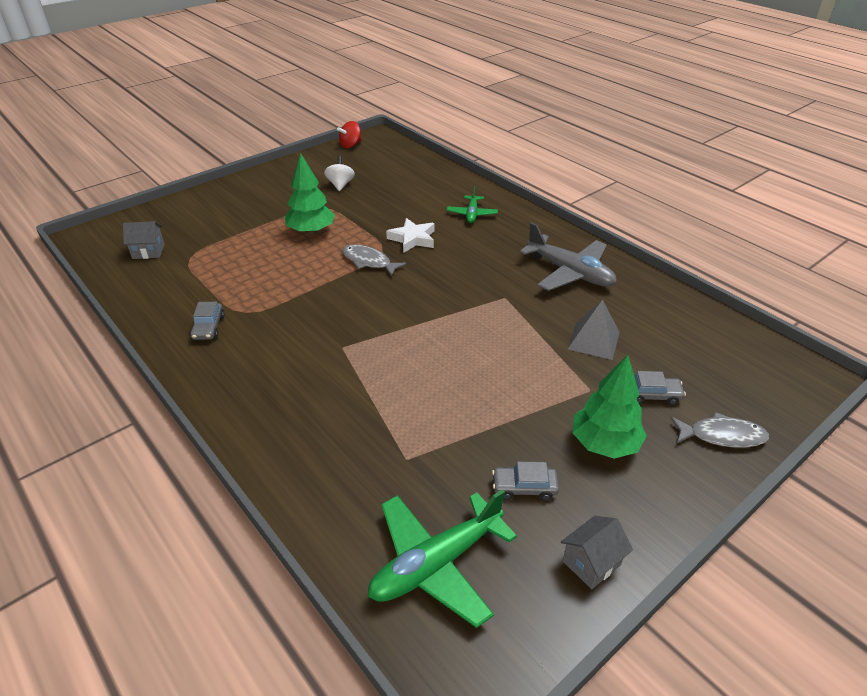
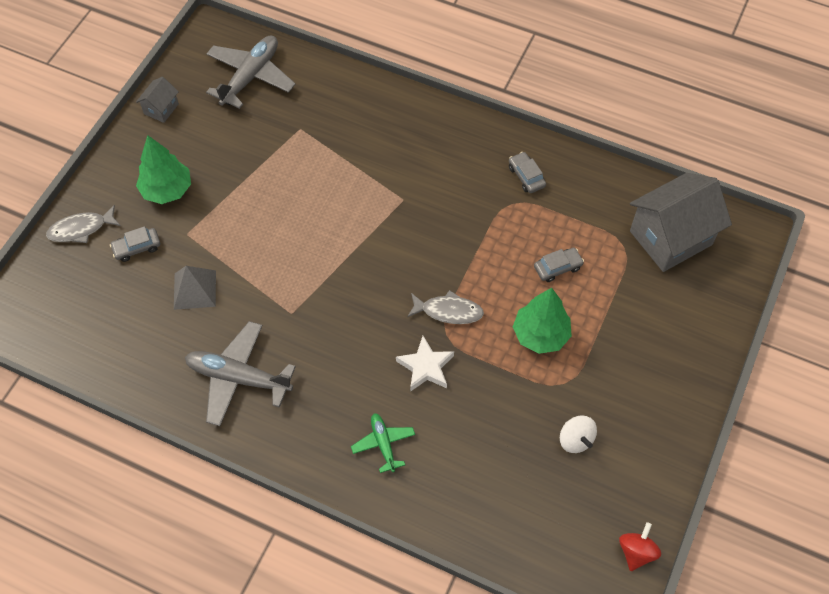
camera: 155 degrees right, 20 degrees up
(148, 251) = (670, 238): grey house -> grey house, size x2.16
(436, 563) = (250, 77): green plane -> grey plane
(524, 487) = (214, 138): grey car -> grey car (557, 267)

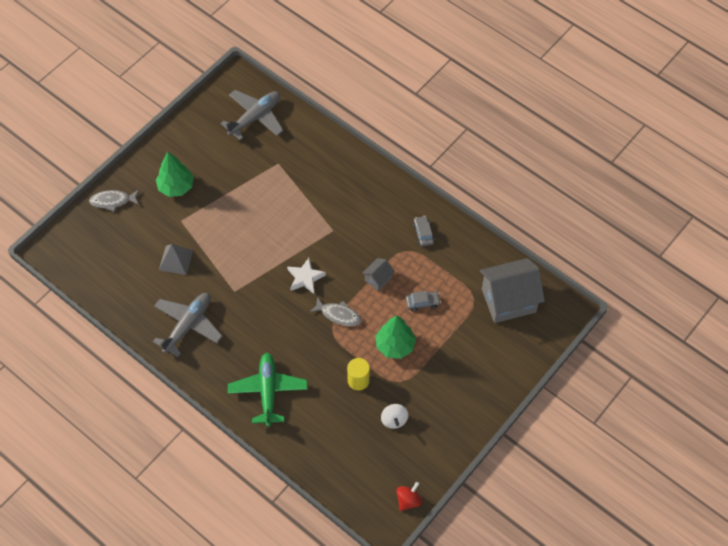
camera: 15 degrees right, 0 degrees up
(137, 248) = (146, 222): grey car -> none
(161, 109) = (187, 127): grey house -> grey house (378, 279)
(239, 378) = (188, 326): grey plane -> grey plane turned 90 degrees clockwise
(383, 444) = (268, 391): green plane -> green plane, size x1.82
(426, 367) = (311, 348): white star -> white star (305, 278)
(506, 396) = (358, 380): none -> yellow cylinder

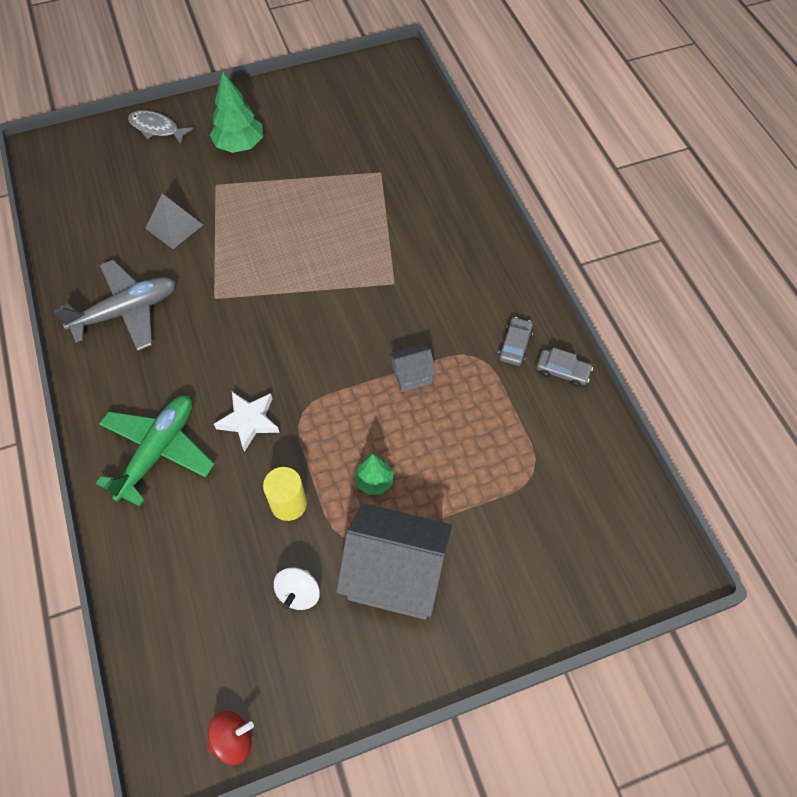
camera: 30 degrees right, 0 degrees up
(255, 117) = (389, 110): grey plane -> none
(305, 278) = (316, 326): white star -> white star (249, 421)
(338, 315) = (325, 396): grey fish -> none
(395, 345) = (374, 481): green tree -> green tree, size x0.59
(422, 302) = (453, 440): grey car -> grey car (562, 371)
(508, 300) = (585, 503): grey house -> grey house (395, 575)

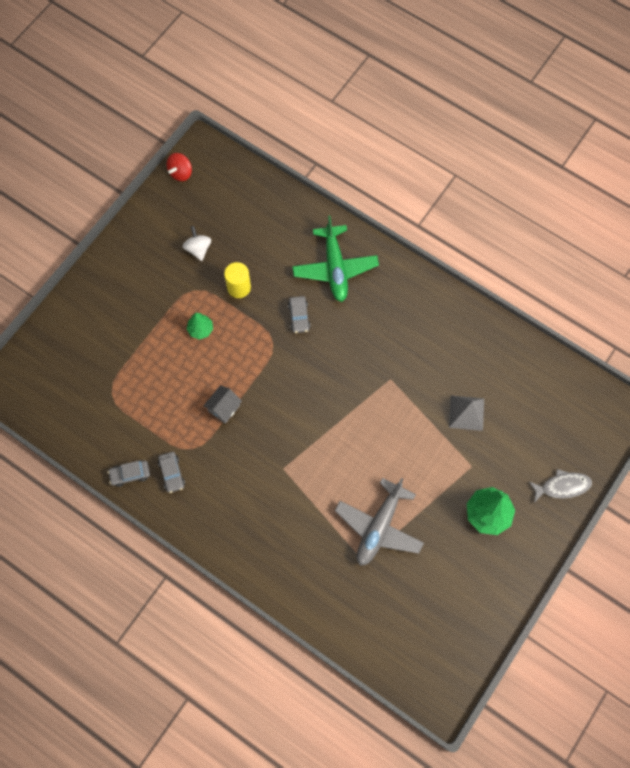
camera: 145 degrees right, 10 degrees up
(126, 312) = (435, 333): grey plane -> grey plane (379, 526)
(249, 421) = (299, 317): white star -> grey car
(395, 575) = (154, 288): grey house -> none

